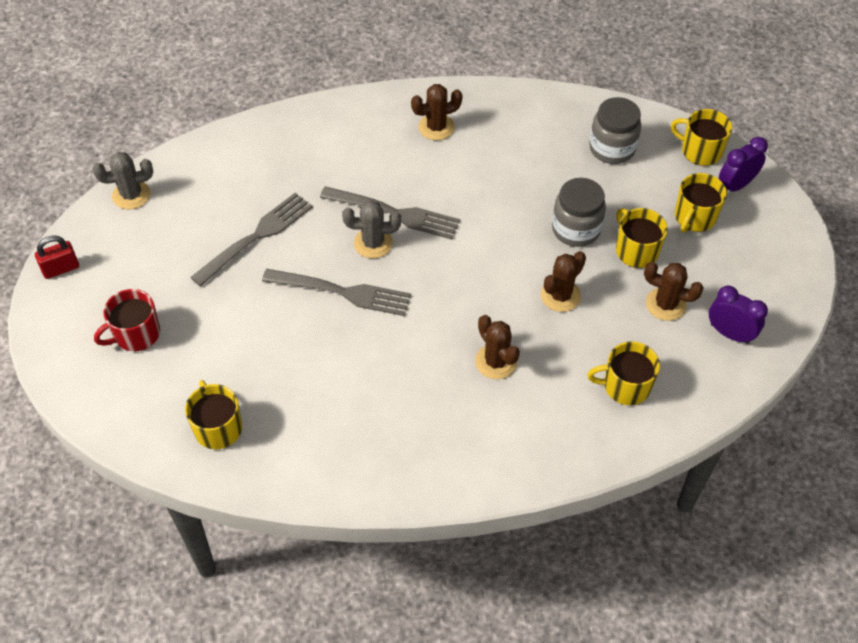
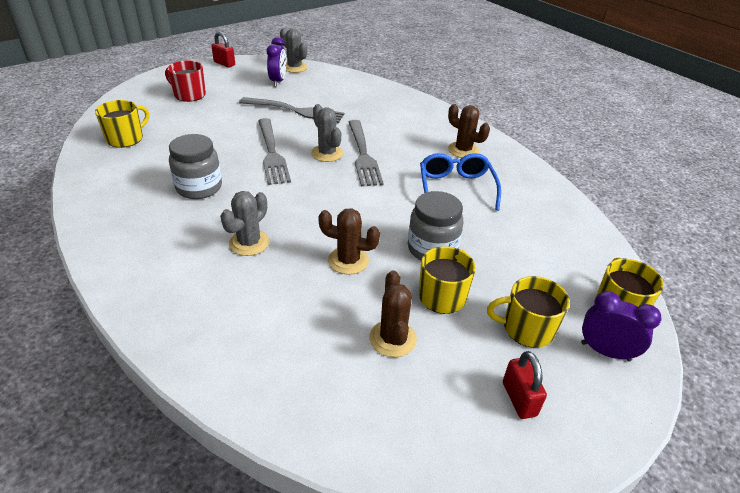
camera: 60 degrees right, 15 degrees down
(496, 362) = (249, 243): brown cactus -> grey cactus
(498, 167) = (456, 188): none -> blue glasses
(612, 148) = (548, 245): grey jar -> grey jar (199, 188)
(625, 386) = (266, 337): yellow mug -> none
(729, 333) = (392, 409): purple clock -> purple clock (278, 81)
(752, 258) = (519, 399): none -> red padlock

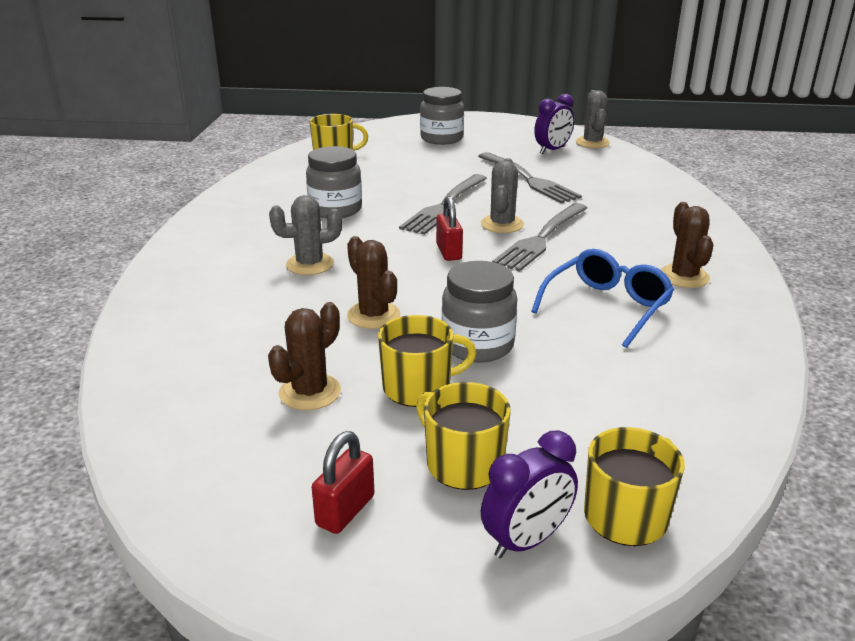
camera: 45 degrees right, 10 degrees down
(189, 95) = (441, 139): red mug -> grey jar
(224, 64) = (518, 122): red padlock -> red padlock (449, 252)
(605, 351) = (526, 541): purple clock -> purple clock turned 75 degrees clockwise

